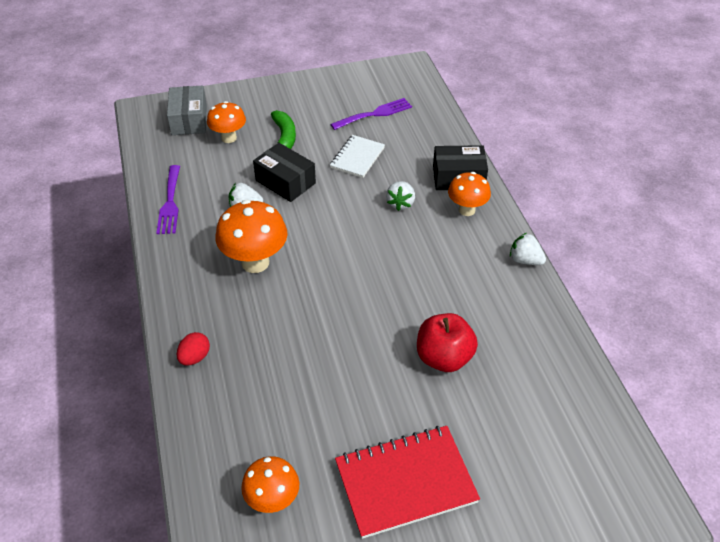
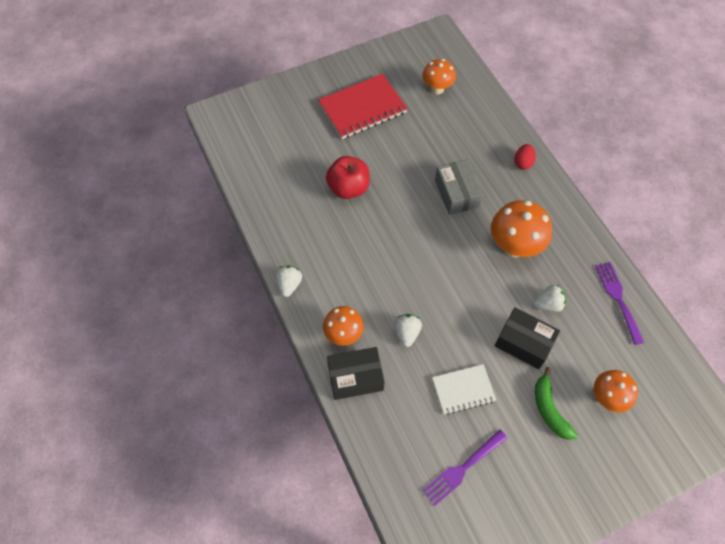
camera: 170 degrees right, 15 degrees up
(189, 120) = (664, 420): grey box -> grey box (457, 193)
(357, 158) = (463, 390): white notebook -> white notebook turned 60 degrees clockwise
(525, 260) = (289, 284): white strawberry -> white strawberry turned 105 degrees counterclockwise

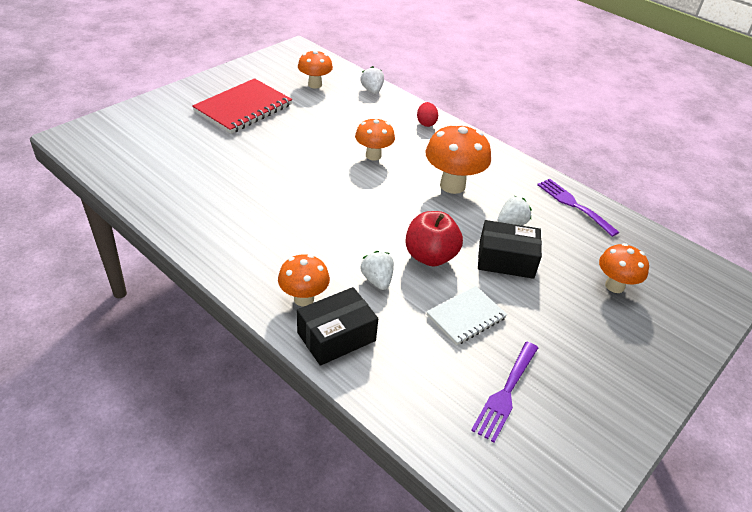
camera: 25 degrees left, 20 degrees down
(289, 284) = (217, 267): white strawberry -> white strawberry (372, 90)
(348, 188) = (254, 171): red apple -> red apple (430, 256)
(457, 193) = (373, 155): grey box -> orange mushroom
(549, 409) = (565, 310): green banana -> none

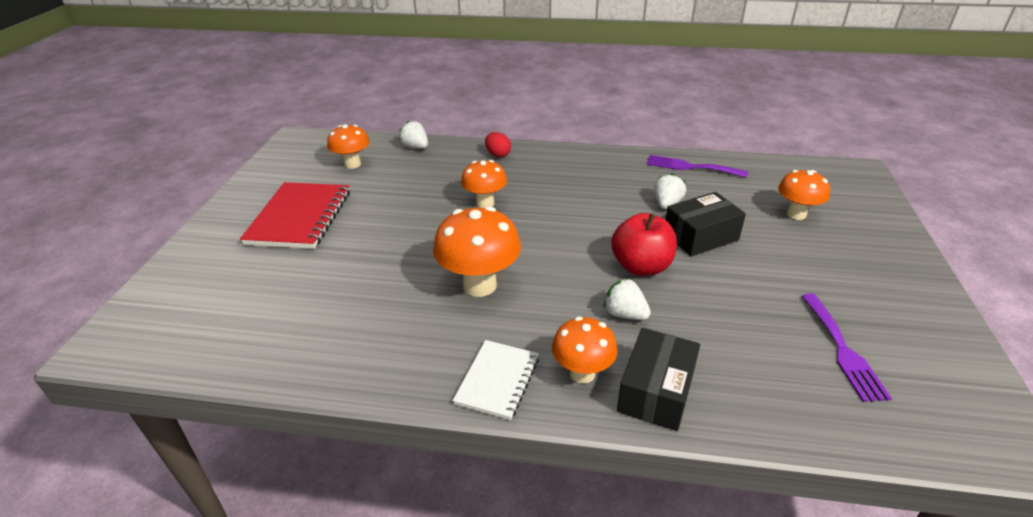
camera: 30 degrees left, 5 degrees down
(452, 185) = (583, 196): orange mushroom -> orange mushroom (479, 285)
(466, 317) = (733, 302): white notebook -> white notebook (497, 380)

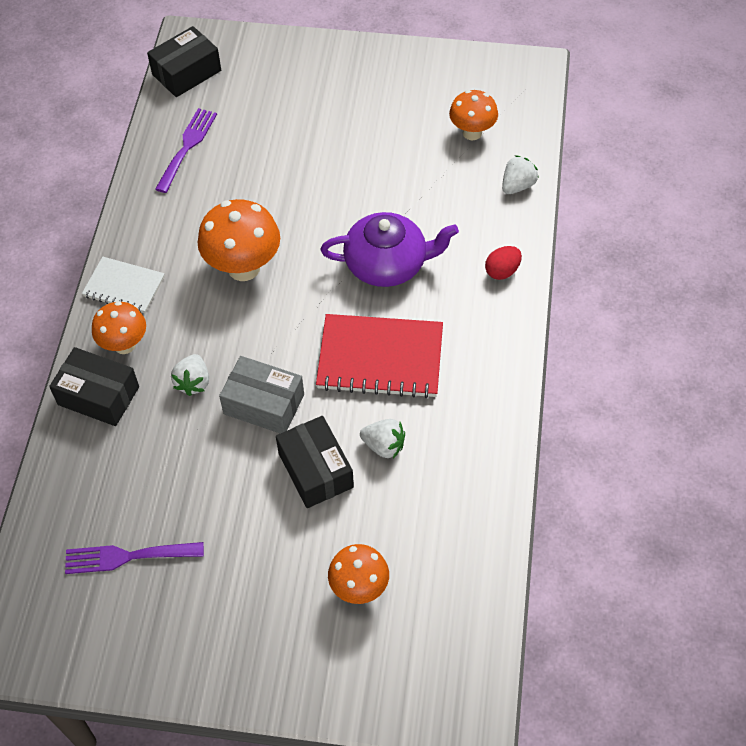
camera: 90 degrees right, 20 degrees up
(163, 345) = (187, 73): none -> black box
(300, 217) = (361, 112): red notebook -> red notebook (380, 358)
(485, 203) = (387, 264): orange mushroom -> purple teapot
(624, 314) = (193, 382): white strawberry -> white strawberry turned 150 degrees clockwise
(641, 266) = (264, 404): red apple -> grey box
(690, 167) = (477, 489): purple fork -> purple fork (187, 146)

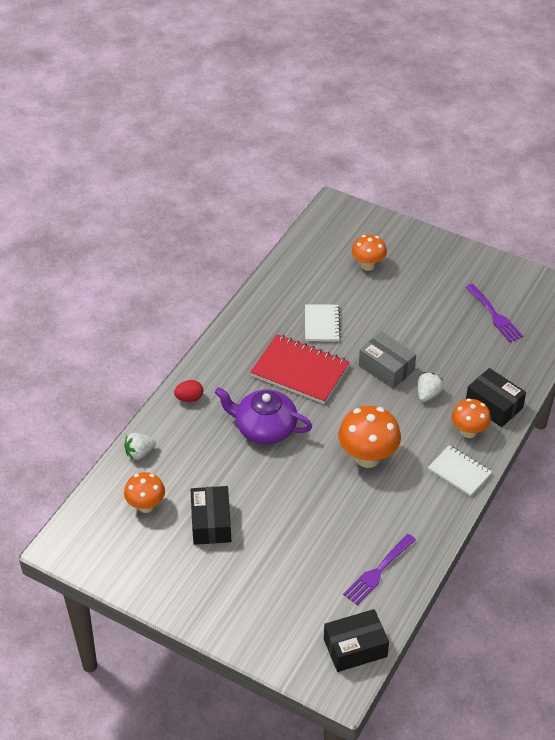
camera: 160 degrees left, 10 degrees down
(127, 557) = (495, 315): purple fork -> purple fork turned 45 degrees clockwise
(315, 470) = (368, 324): black box -> black box (211, 523)
(384, 446) = (322, 324): white strawberry -> white notebook

